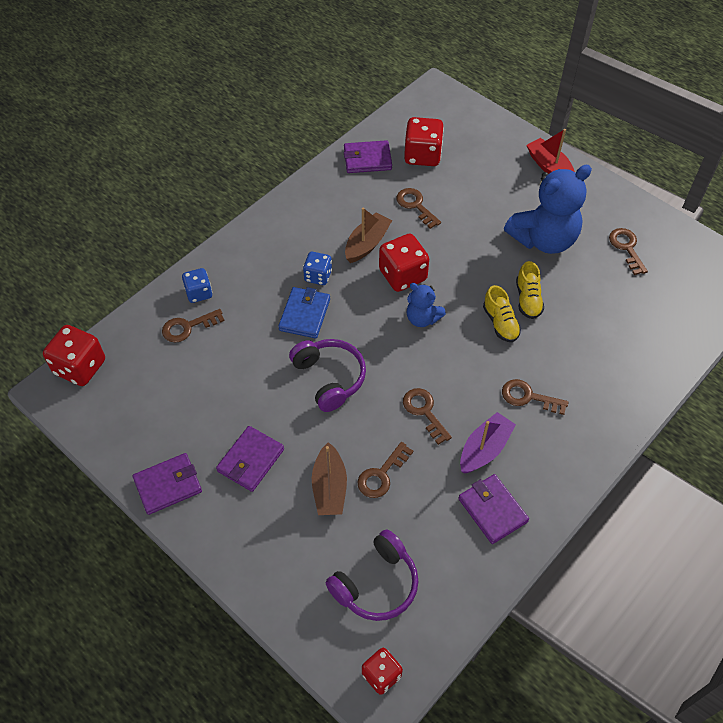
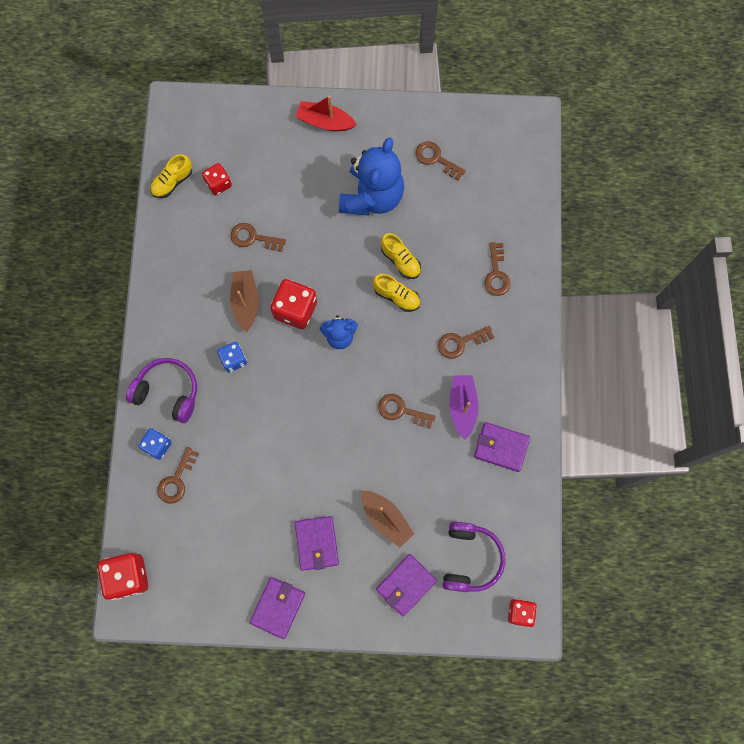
camera: 40 degrees left, 20 degrees up
(304, 315) = (253, 400): blue wallet -> none
(329, 378) = (315, 437): purple headphones -> purple headphones (168, 392)
(367, 159) = (178, 221): purple wallet -> purple wallet (406, 585)
(382, 474) = (411, 480): brown key -> brown key (496, 273)
(388, 133) = (172, 182): none -> yellow shoe
(422, 155) = (218, 184): red dice -> red dice, size x0.62

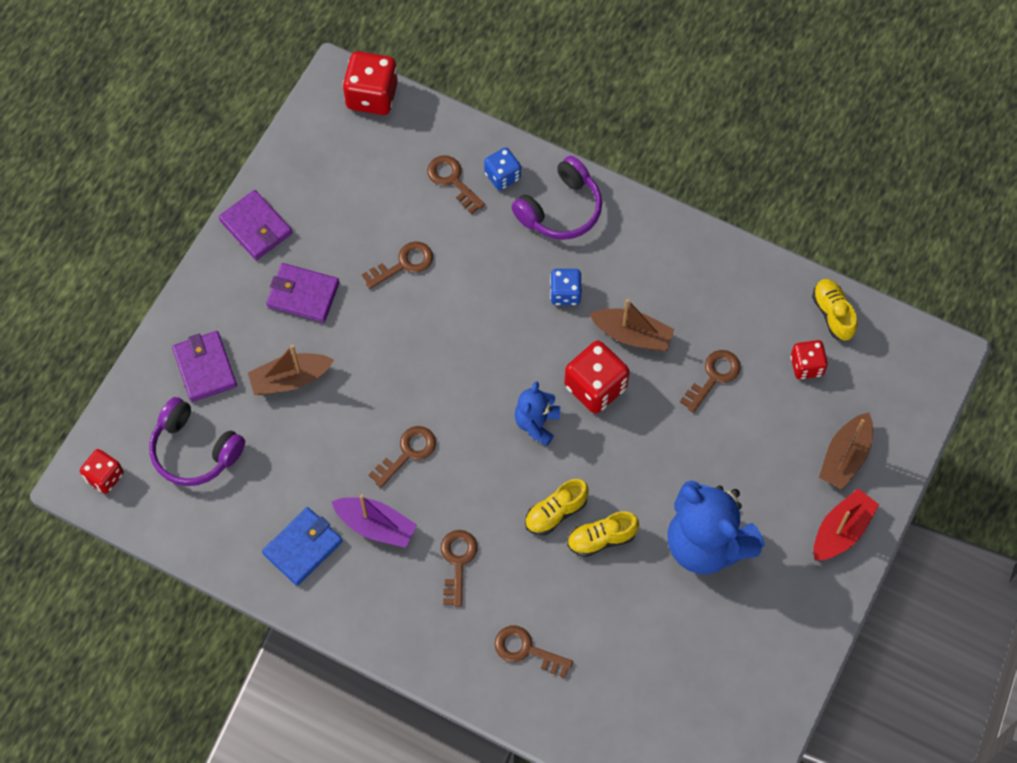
camera: 115 degrees right, 10 degrees down
(273, 137) = (845, 457): none -> brown boat
(436, 159) = (724, 650): brown key -> brown key (403, 264)
(501, 447) = (303, 547): purple wallet -> blue wallet

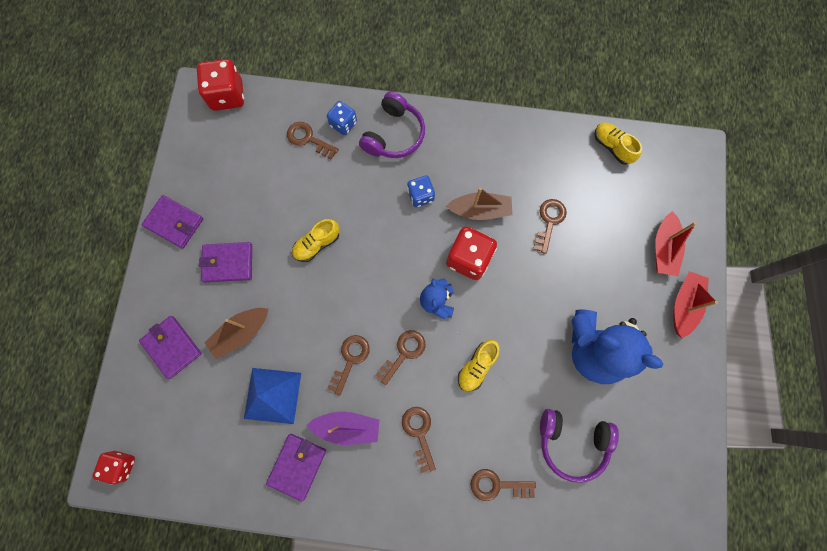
camera: 20 degrees left, 10 degrees up
(194, 450) = (186, 417): purple headphones -> purple headphones (572, 442)
(302, 461) = (272, 395): none -> blue pyramid
(303, 547) = (297, 466): blue wallet -> purple wallet
(403, 264) = (295, 214): brown key -> brown key (403, 353)
(601, 539) = (518, 374): yellow shoe -> yellow shoe (317, 244)
(806, 366) = (610, 191): red dice -> none
(845, 457) = (663, 249): brown boat -> red boat

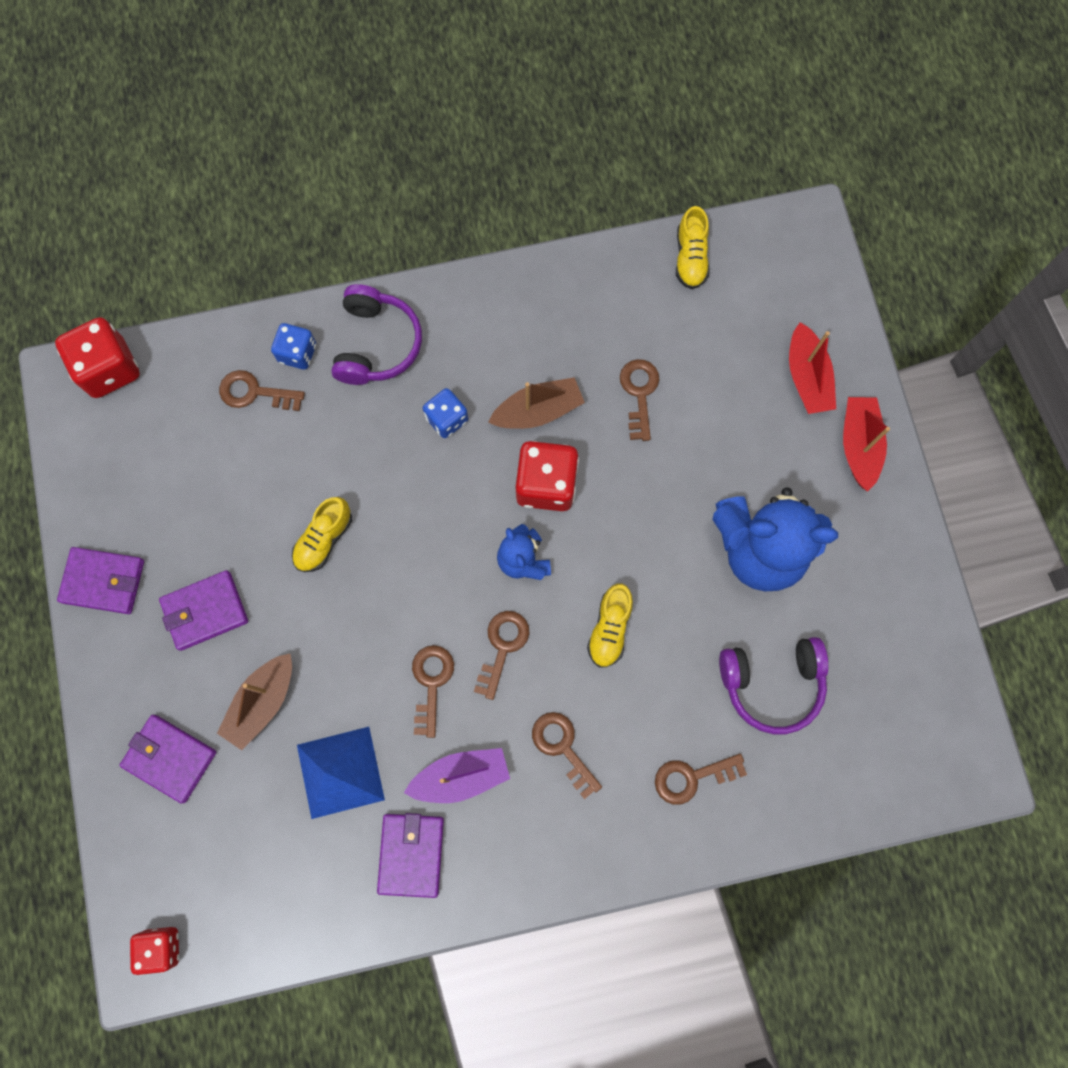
camera: 20 degrees left, 0 degrees up
(612, 147) = (690, 258): yellow shoe -> yellow shoe turned 120 degrees counterclockwise

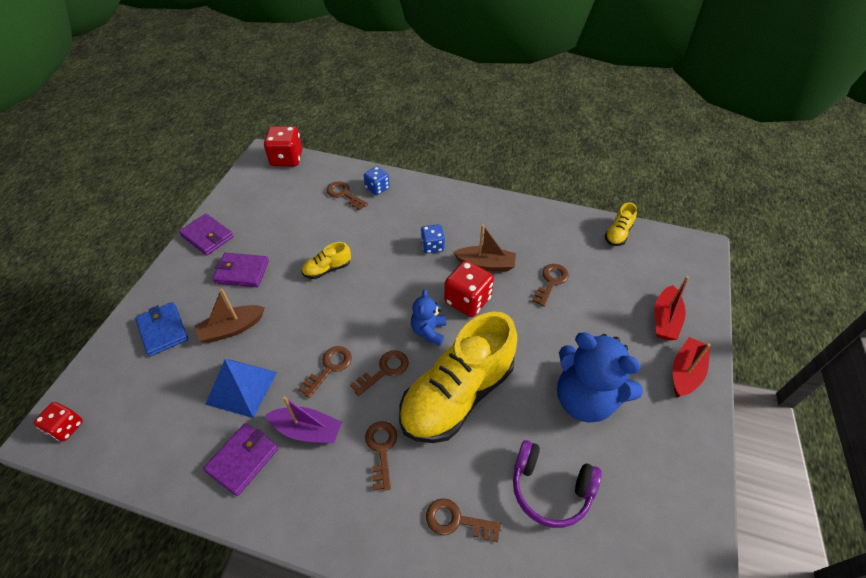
camera: 30 degrees right, 25 degrees down
(170, 758) = (163, 330): purple wallet -> blue wallet
(377, 344) = (419, 200): purple headphones -> none
(609, 629) = (457, 395): yellow shoe -> yellow shoe, size x2.37

